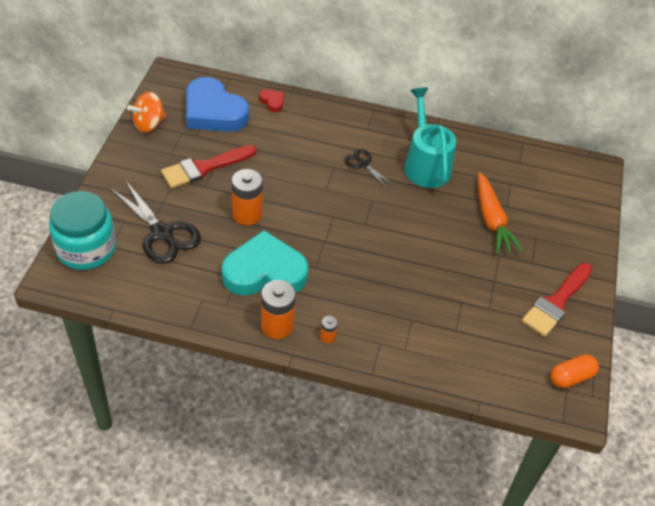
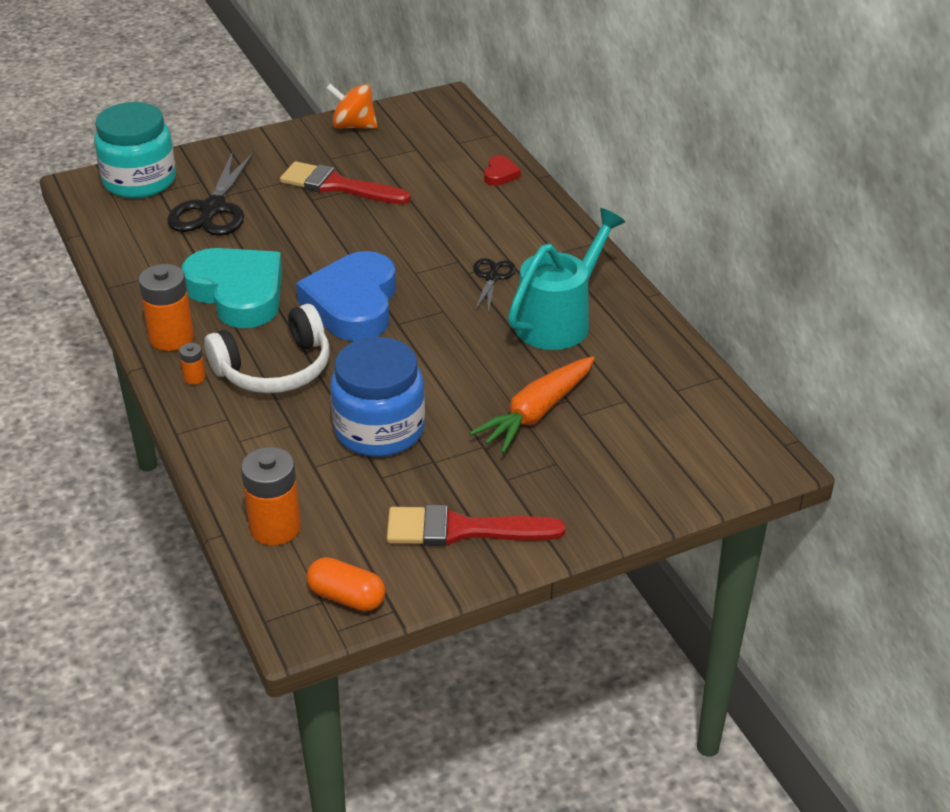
camera: 55 degrees right, 10 degrees down
(213, 112) = (428, 150): blue heart -> blue heart (353, 304)
(247, 214) = (306, 243): orange battery -> orange battery (275, 527)
(355, 297) = (275, 369): none -> white headphones
(450, 286) = (379, 430): none -> blue jar

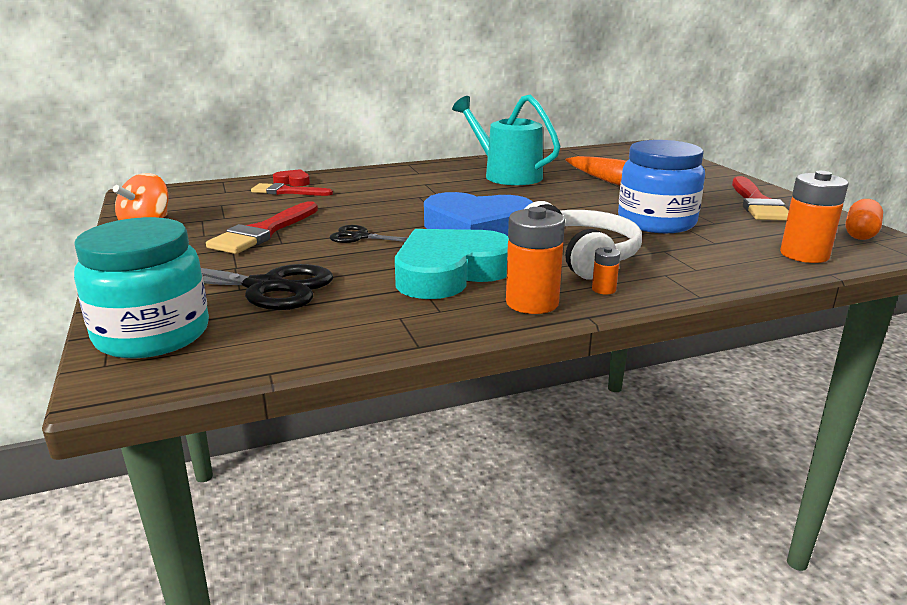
camera: 85 degrees left, 15 degrees down
(463, 177) = (287, 192): none -> red brush
(492, 277) = (447, 188): black scissors -> black scissors (360, 237)

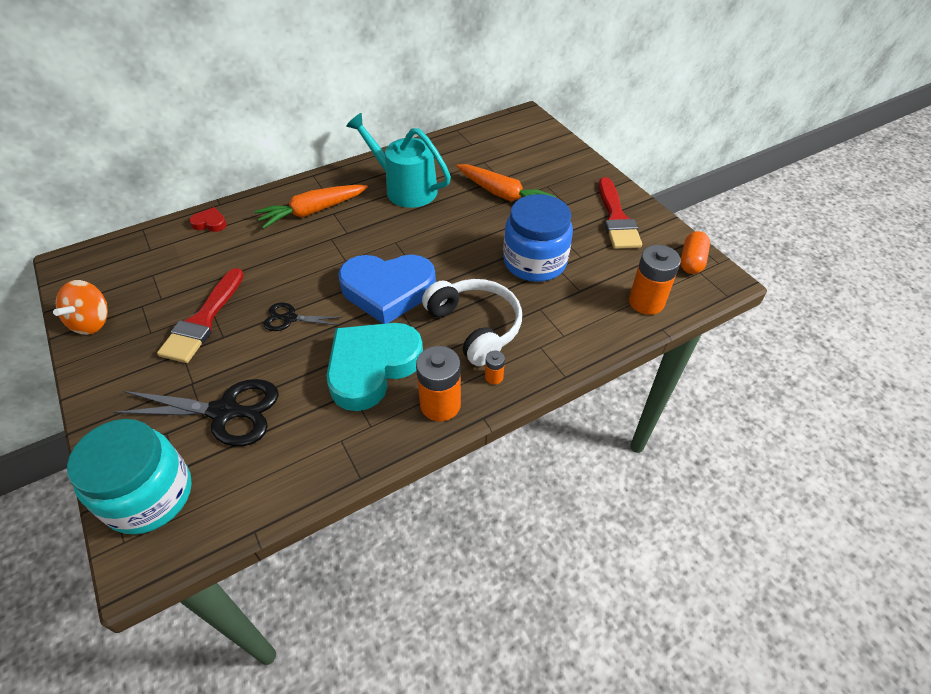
camera: 10 degrees left, 25 degrees up
(287, 192) = (208, 243): red brush -> none
(403, 181) = (313, 211): none -> orange carrot

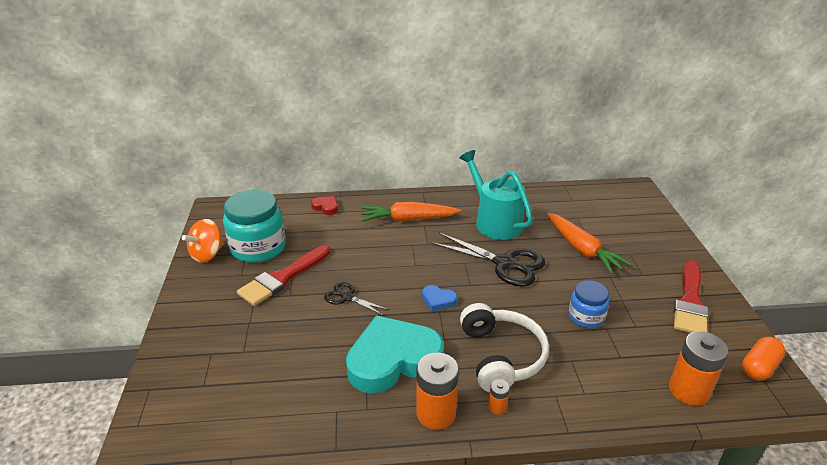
camera: 25 degrees right, 15 degrees down
(149, 495) = (174, 397): turquoise jar -> turquoise jar (258, 247)
(224, 412) = (260, 353): black scissors -> black scissors (504, 263)
(388, 290) = (438, 300): blue heart -> blue heart, size x0.41
(534, 262) = (586, 317): blue jar -> blue jar, size x0.56

